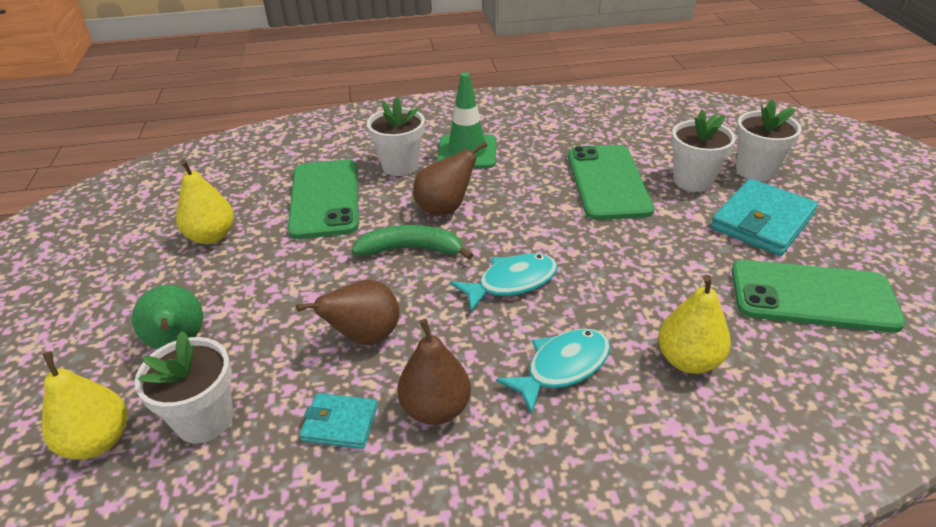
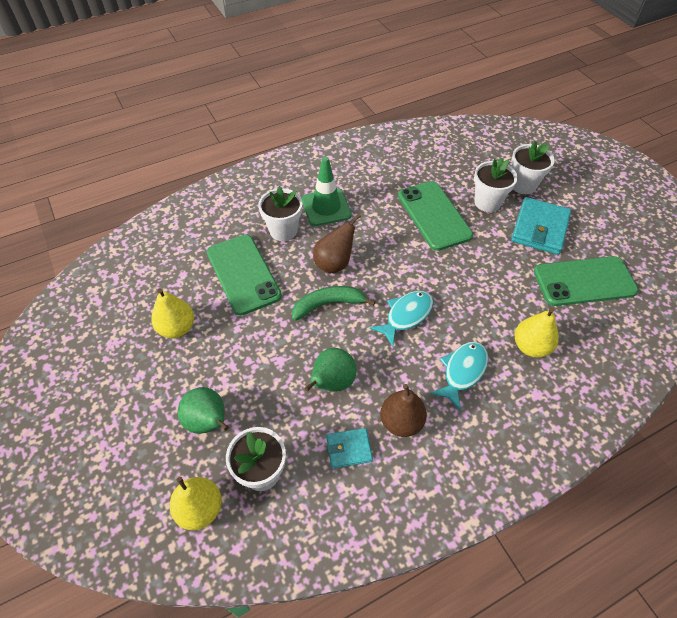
camera: 20 degrees left, 15 degrees up
(365, 337) = (332, 383): brown pear -> green pear

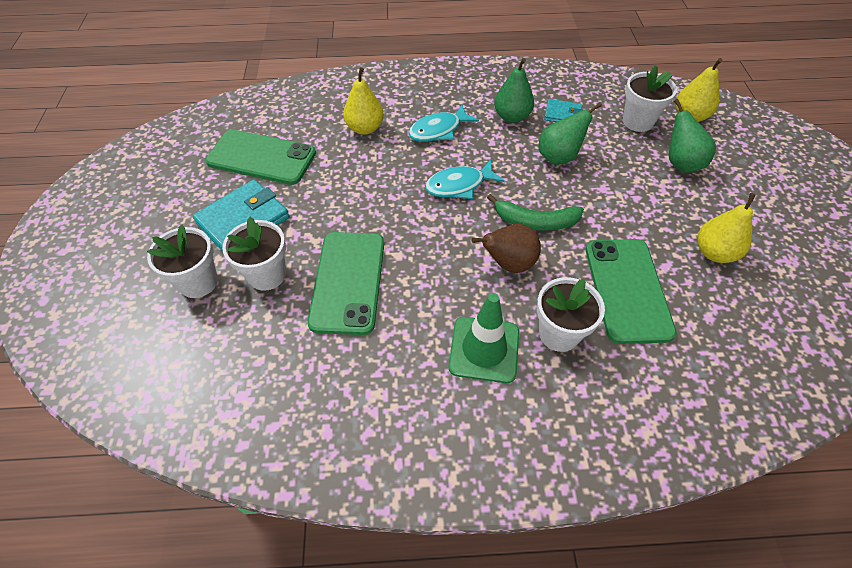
camera: 155 degrees left, 0 degrees up
(401, 422) = (511, 117): brown pear -> green pear

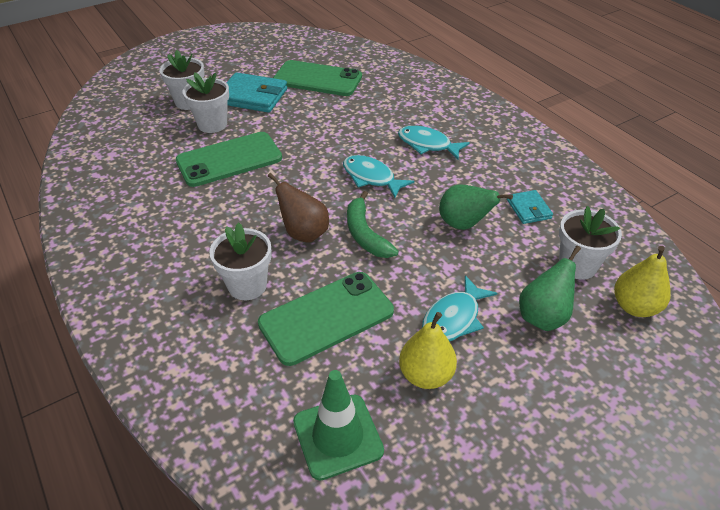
camera: 60 degrees right, 10 degrees down
(261, 157) = (317, 79): green phone -> green phone turned 60 degrees counterclockwise
(365, 128) = (392, 109): yellow pear -> none
(484, 349) = (206, 247): green traffic cone -> green traffic cone (338, 436)
(511, 117) = (489, 179): green pear -> none
(662, 211) = (453, 318): none -> turquoise fish

